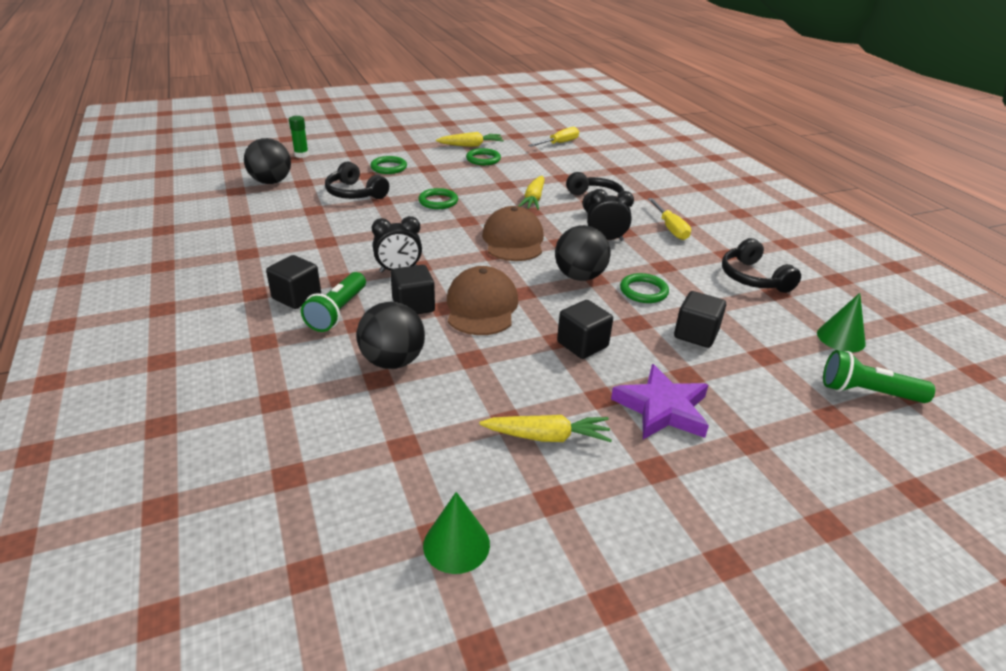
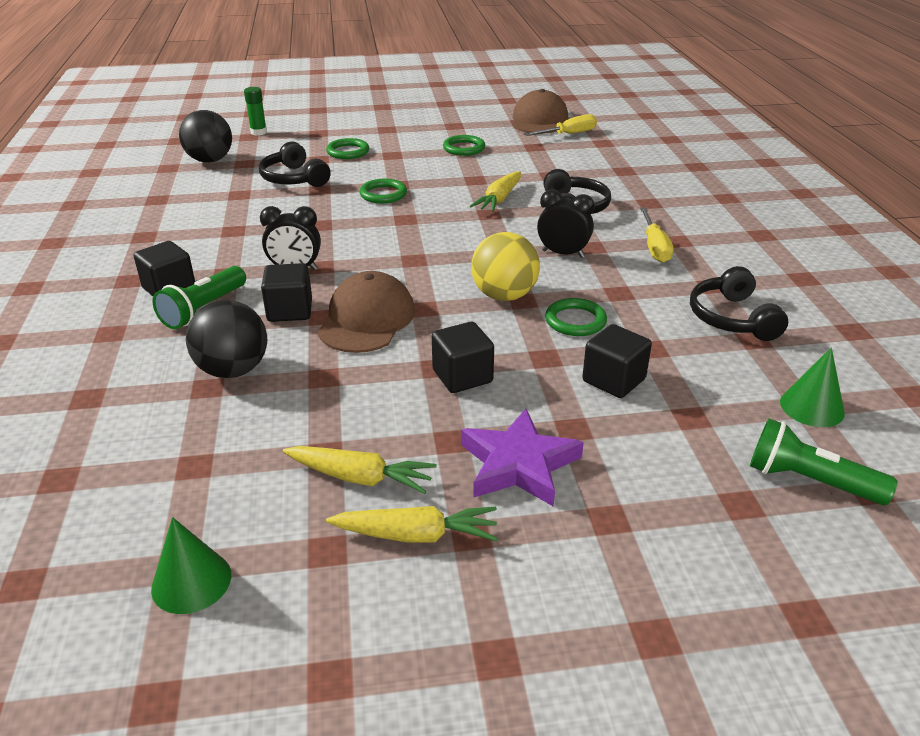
camera: 15 degrees right, 0 degrees up
(471, 145) = (458, 131): yellow carrot -> yellow carrot (416, 535)
(513, 240) = (447, 246): brown cap -> brown cap (539, 120)
(579, 276) = (504, 296): black ball -> yellow ball

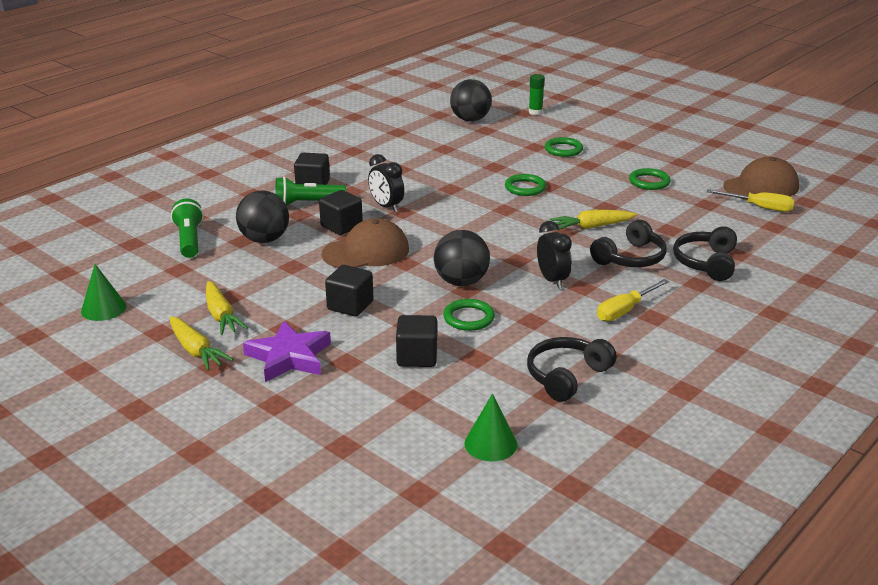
camera: 50 degrees right, 5 degrees down
(294, 179) = (494, 153): black headphones -> black headphones (706, 263)
(504, 296) = (461, 282): yellow ball -> black ball
(809, 481) = (398, 465): green flashlight -> green flashlight (189, 240)

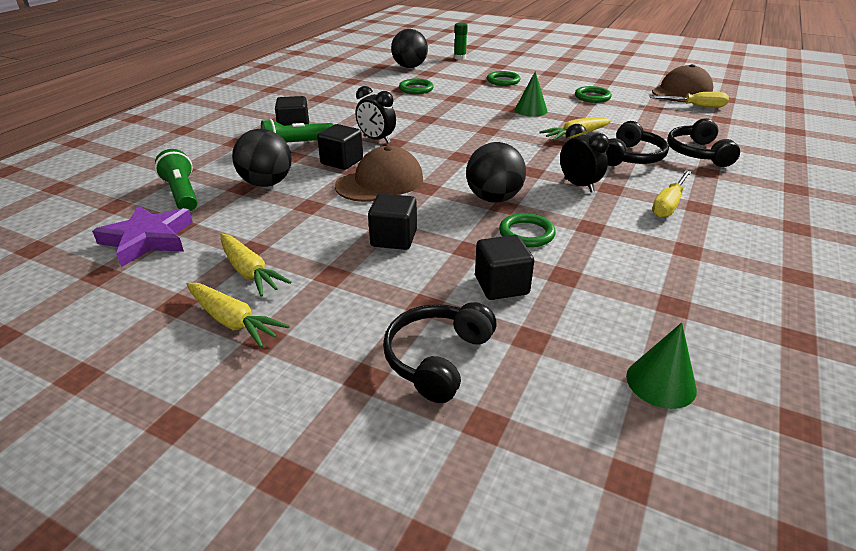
camera: 15 degrees left, 5 degrees up
(103, 308) = (95, 285): green cone -> green cone (531, 110)
(289, 357) = (354, 310): purple star -> purple star (148, 239)
(525, 188) = (493, 111): green ring -> green ring (416, 89)
(567, 376) = (673, 281): black headphones -> black headphones (437, 358)

